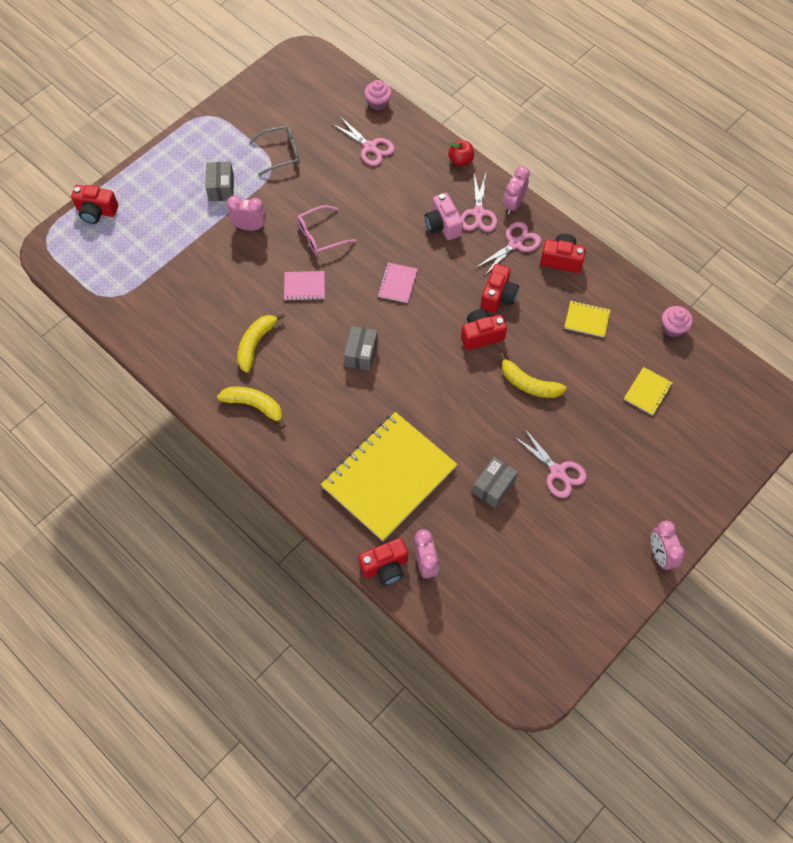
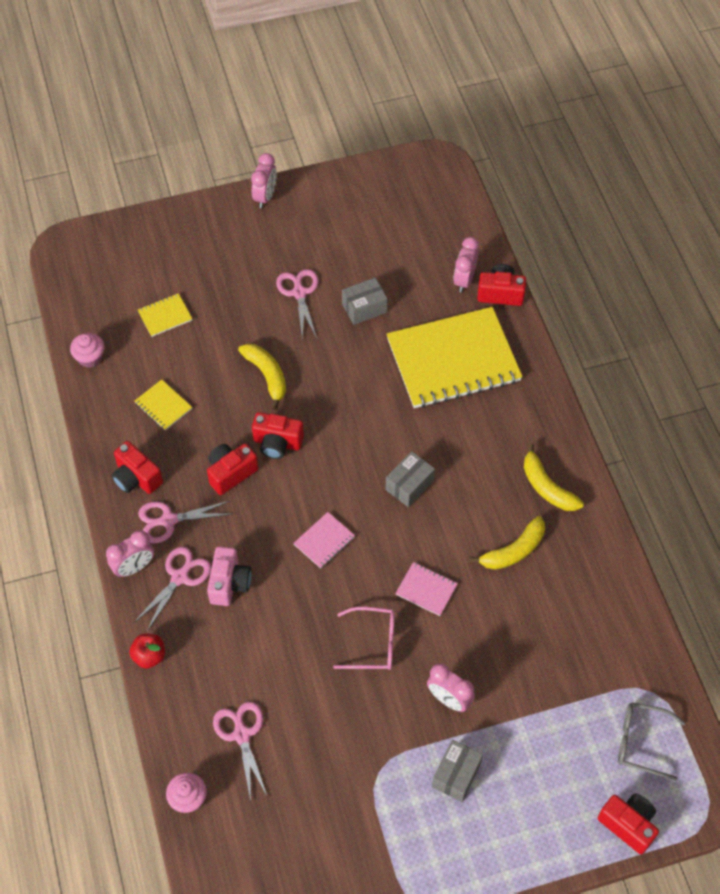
camera: 150 degrees left, 5 degrees down
(280, 153) = (356, 787): grey glasses -> grey glasses (642, 742)

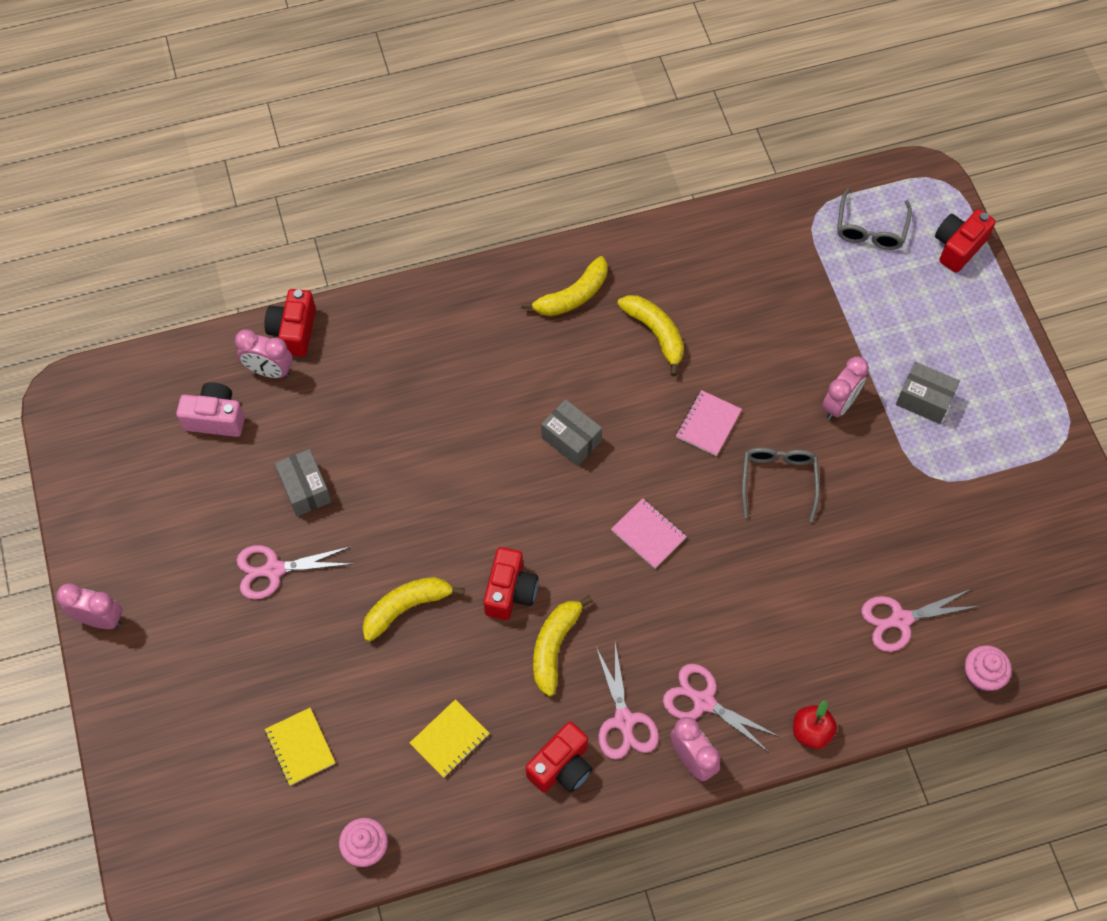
camera: 90 degrees left, 5 degrees up
(229, 583) = (709, 642): pink camera -> pink camera (215, 418)
(231, 473) = (554, 647): red camera -> yellow banana
(372, 643) = (778, 481): pink glasses -> grey glasses
(453, 360) = (392, 387): yellow notebook -> none

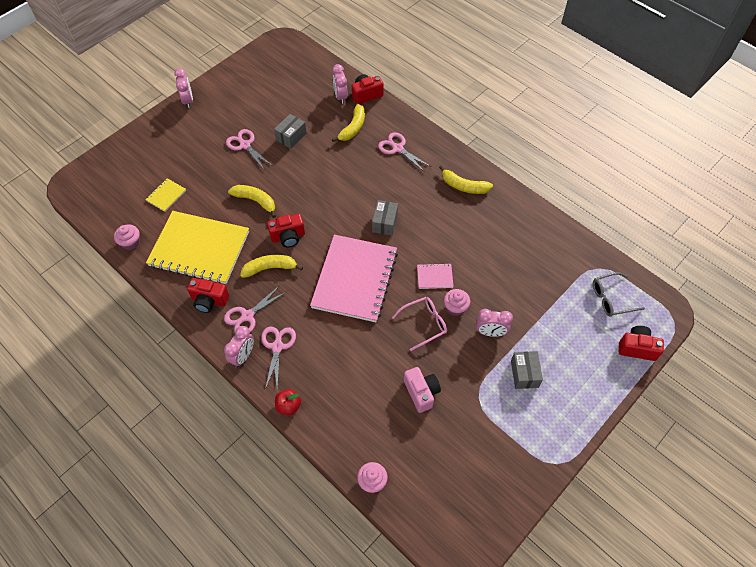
camera: 60 degrees right, 5 degrees down
(215, 418) = (304, 90): pink camera -> pink camera (421, 392)
(450, 739) = (199, 249): yellow notebook -> yellow notebook, size x2.47
(648, 534) = (355, 279): pink notebook -> pink notebook, size x2.47
(655, 333) = (469, 230): yellow banana -> yellow banana (353, 128)
(775, 425) = (455, 307): none -> pink cupcake
(778, 481) = (424, 324): grey glasses -> pink glasses
(900, 620) = (380, 422): pink scissors -> pink scissors (397, 148)

